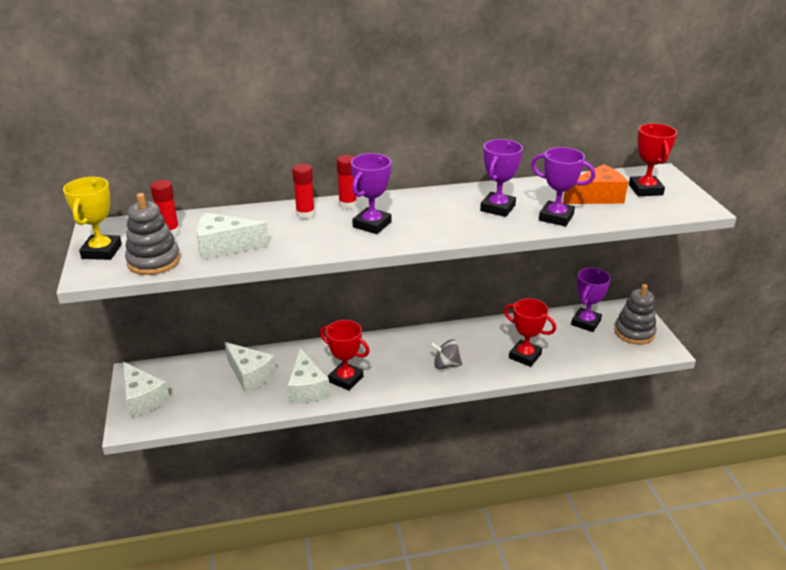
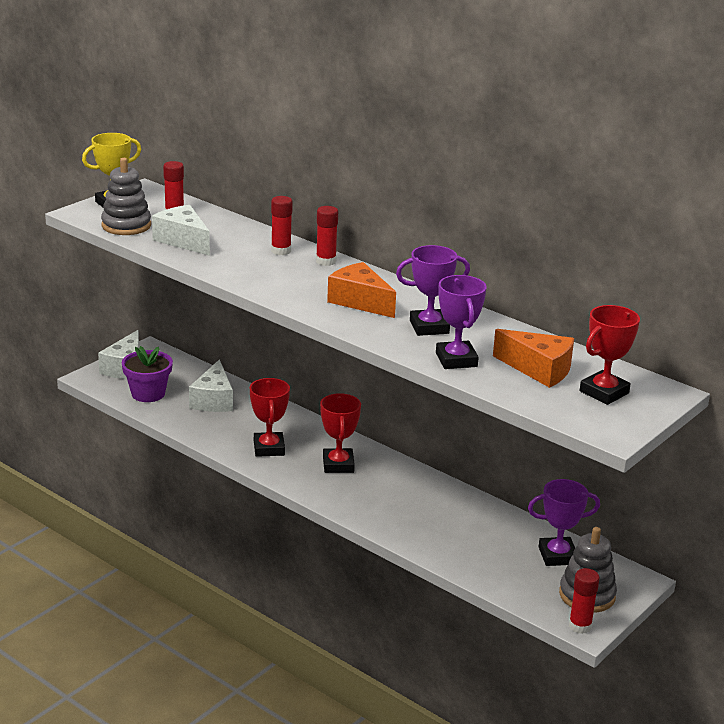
camera: 50 degrees right, 5 degrees down
(197, 404) = (148, 394): none -> purple flower pot
(307, 388) = (231, 434): white cheese -> none
(372, 224) = (306, 282): purple trophy -> none
(429, 217) = (360, 301): none -> orange cheese
(446, 365) = (361, 493): grey spinning top -> none
(525, 356) = (439, 535): red trophy -> red trophy (338, 464)
(663, 350) = (580, 626): none -> red glue stick

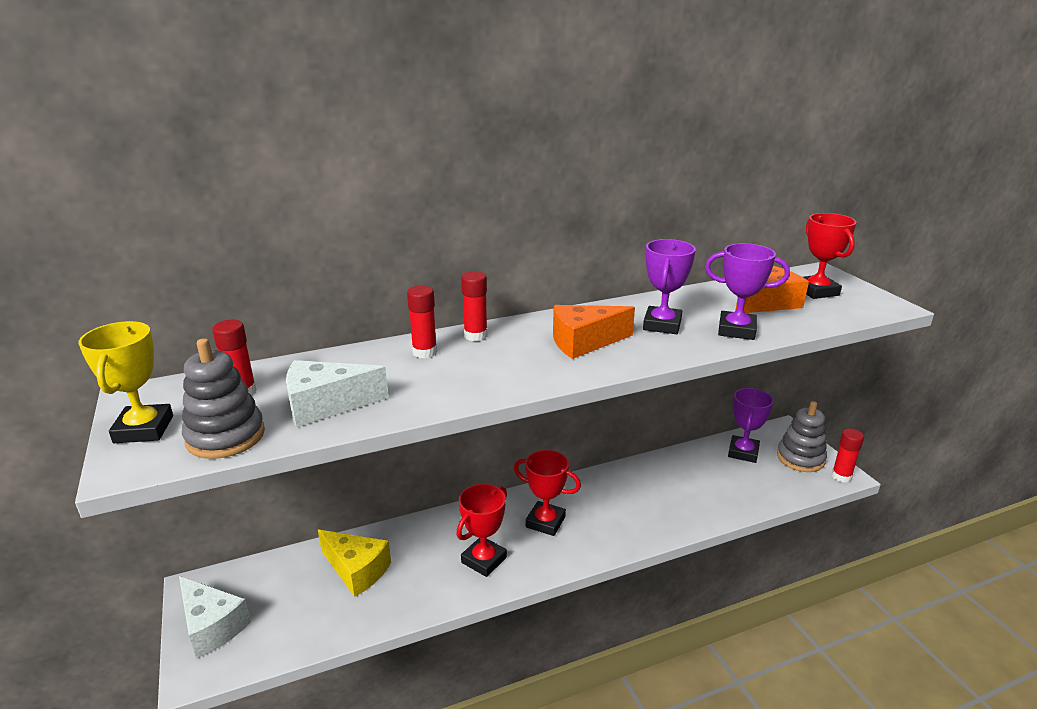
camera: 60 degrees left, 0 degrees up
(148, 394) = (290, 624): purple flower pot -> none
(213, 400) = (356, 570): white cheese -> yellow cheese
(269, 448) = (484, 560): red trophy -> red trophy turned 75 degrees counterclockwise

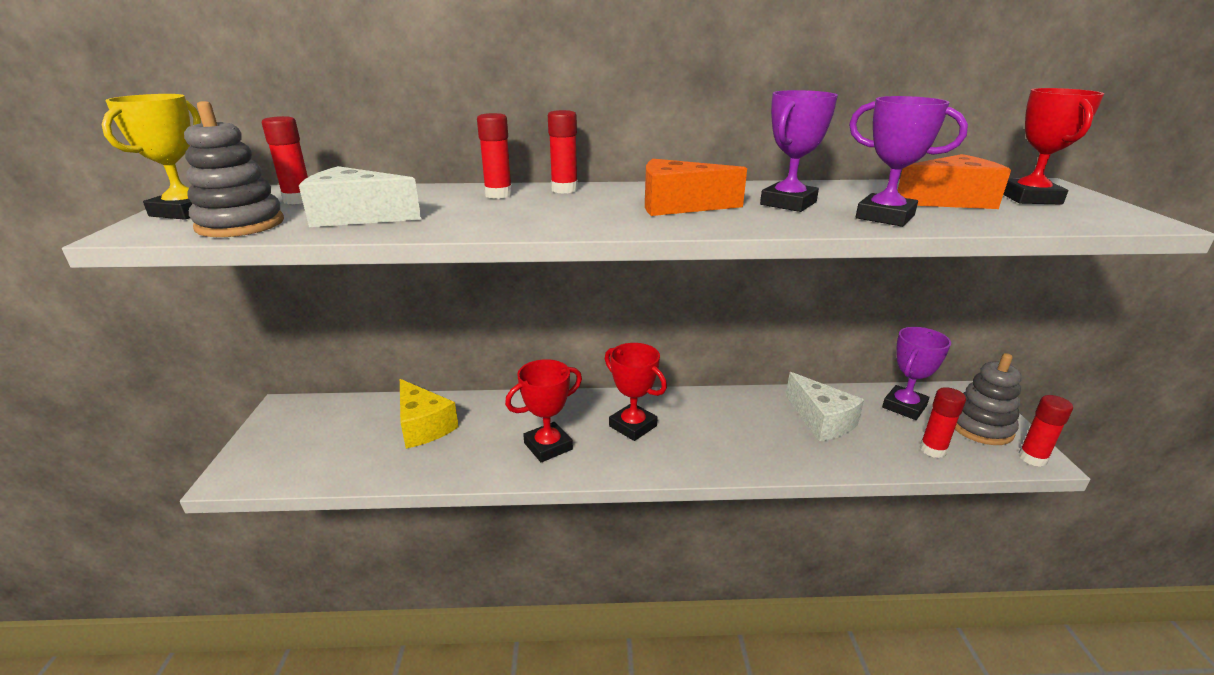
camera: 20 degrees right, 0 degrees up
(212, 626) = (272, 441): white cheese -> white cheese (821, 420)
(776, 486) = (932, 450): none -> red glue stick

